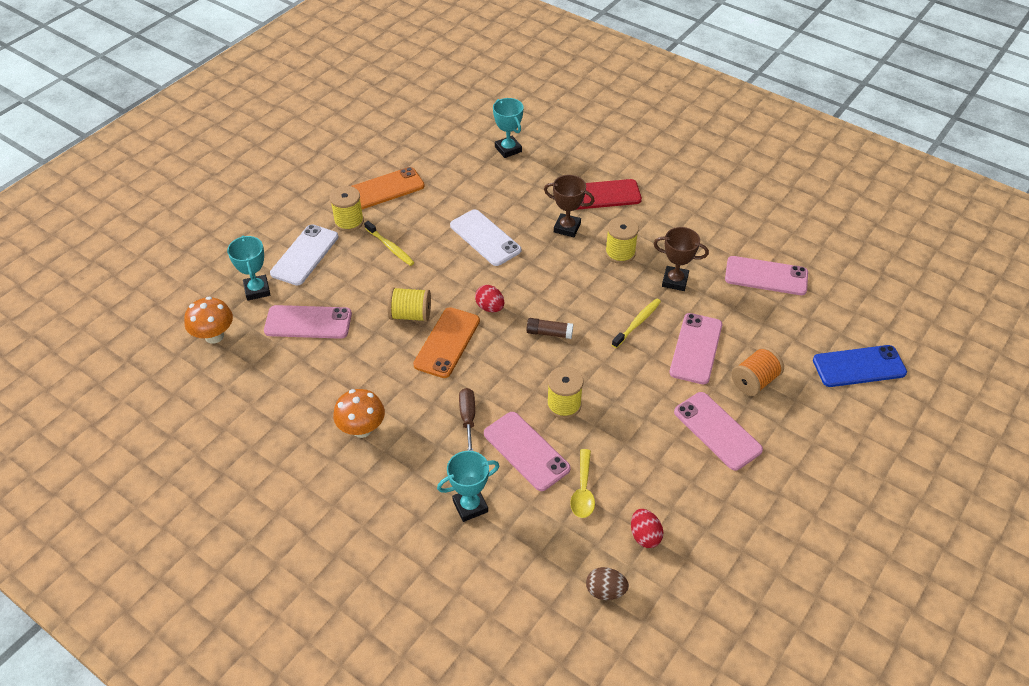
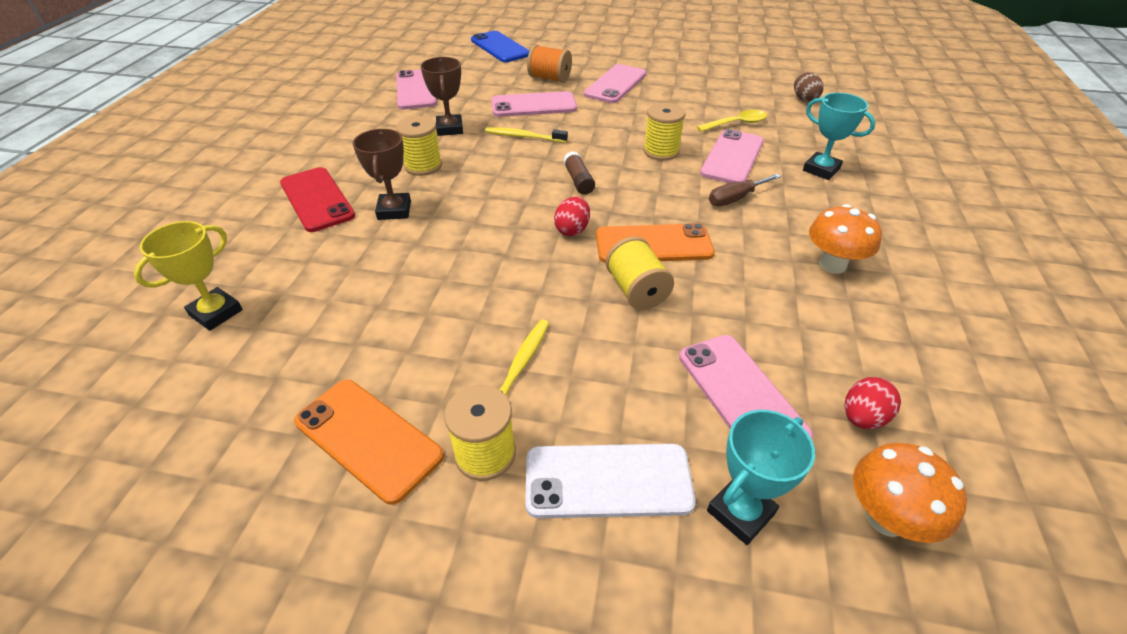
camera: 115 degrees left, 5 degrees down
(485, 238) = (447, 272): white phone -> none
(508, 149) = (216, 313): turquoise trophy -> yellow trophy
(644, 536) = (742, 94): red egg -> red egg (862, 417)

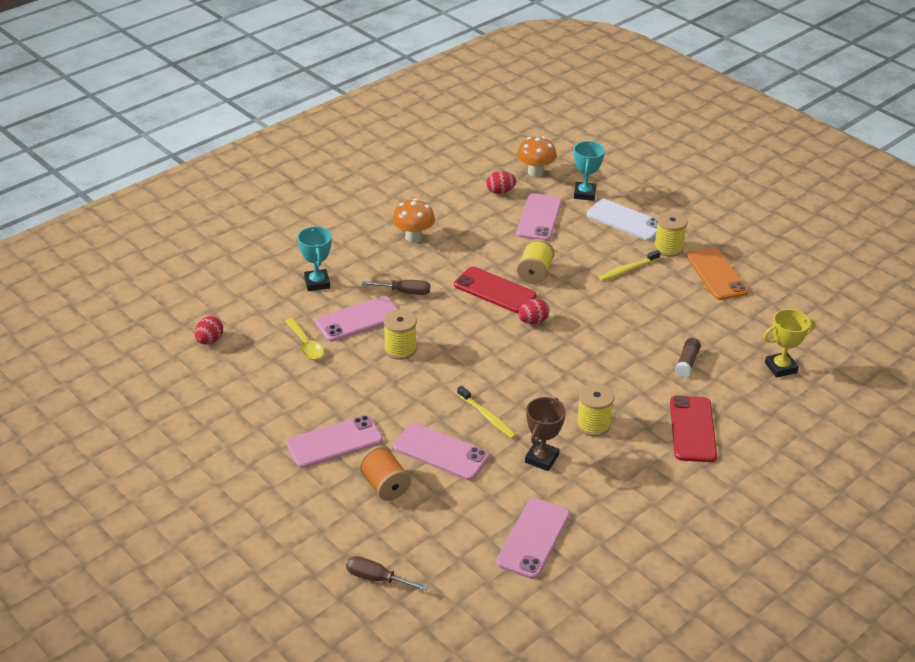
camera: 145 degrees left, 5 degrees down
(394, 210) = (640, 391): brown trophy -> none
(500, 47) = (377, 578): blue phone -> brown screwdriver
(578, 180) = (489, 354): brown glue stick -> brown glue stick (686, 363)
(653, 244) = (495, 290): orange phone -> red phone
(736, 124) = (305, 345): yellow spoon -> yellow spoon turned 135 degrees counterclockwise
(740, 512) = (584, 194): turquoise trophy -> turquoise trophy turned 75 degrees counterclockwise
(804, 99) = (209, 340): brown egg -> red egg

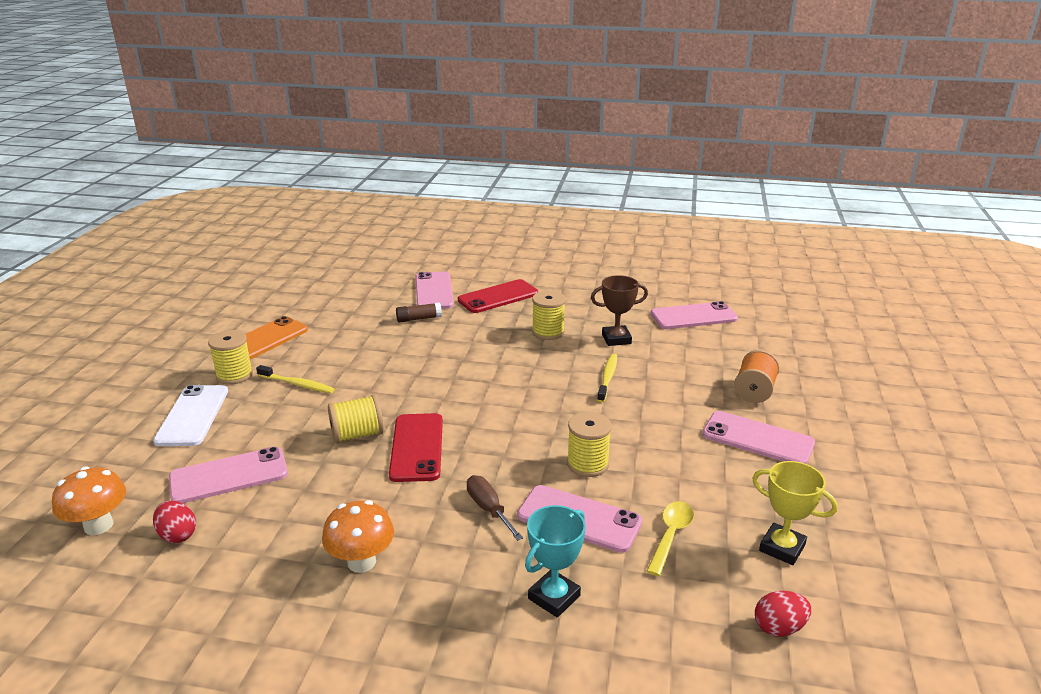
camera: 125 degrees left, 10 degrees down
(377, 578) = (830, 356): brown screwdriver -> none
(441, 452) = (679, 382): pink phone -> pink phone (434, 291)
(533, 321) = (445, 405): red egg -> none
(584, 194) = (142, 463): turquoise trophy -> none
(780, 367) = (381, 285): yellow trophy -> yellow trophy (782, 548)

